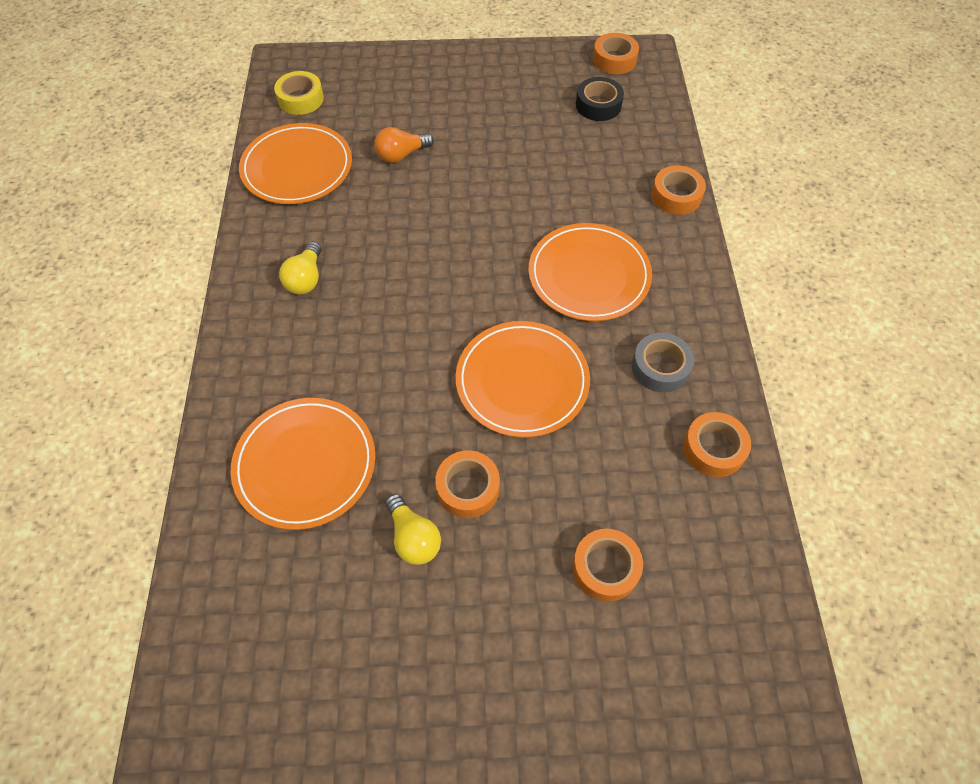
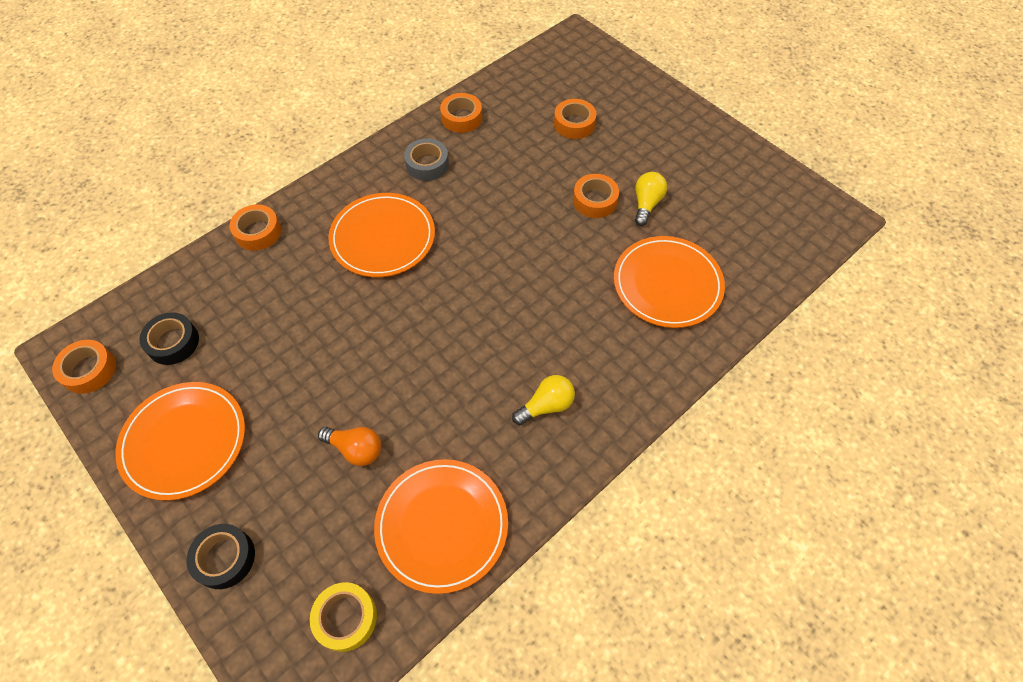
camera: 130 degrees left, 0 degrees up
(399, 68) = (225, 558): none -> black tape
(522, 381) = (502, 220): orange plate -> orange plate (184, 441)

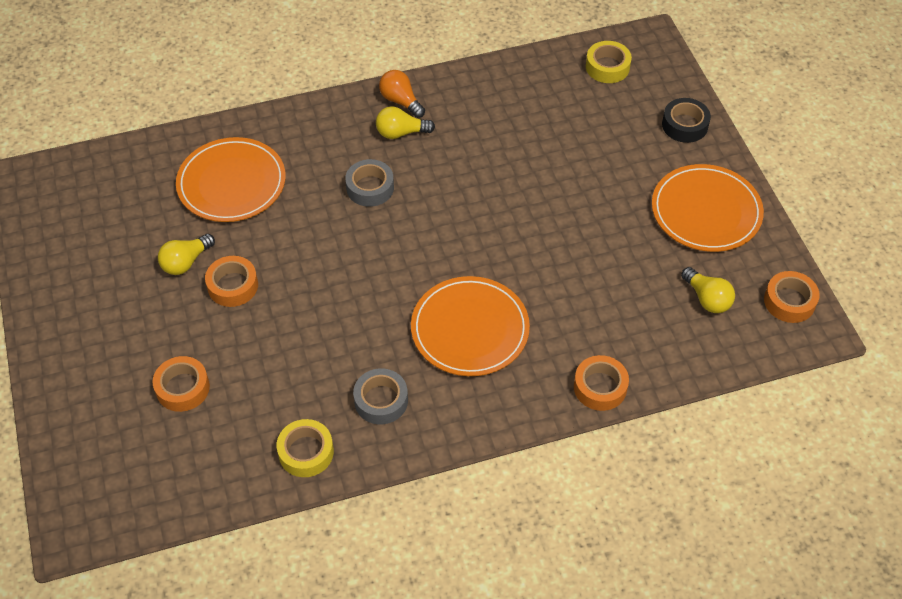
camera: 155 degrees left, 5 degrees down
(173, 342) = (707, 299): black tape -> yellow light bulb
(355, 449) = (566, 157): orange light bulb -> orange light bulb (401, 101)
(442, 525) = (521, 90): orange plate -> none
(461, 118) = (306, 452): orange tape -> yellow tape
(539, 330) = (370, 188): none -> grey tape

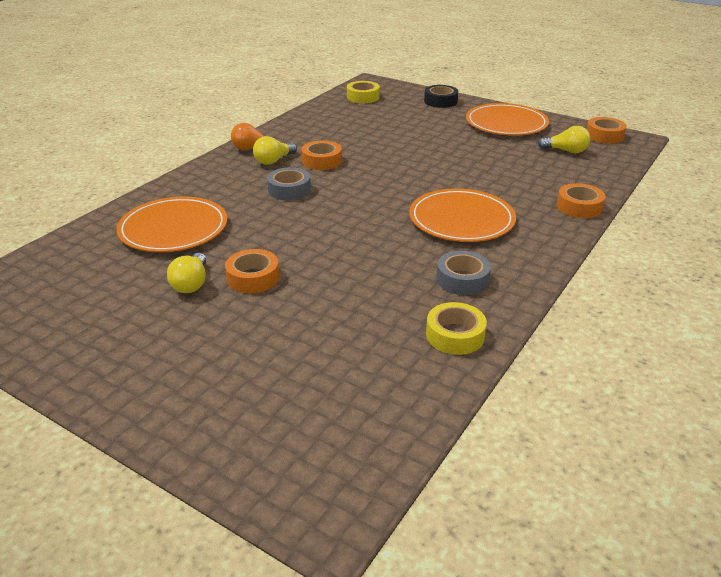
camera: 40 degrees left, 20 degrees down
(182, 388) = (295, 355): orange tape -> orange tape (322, 161)

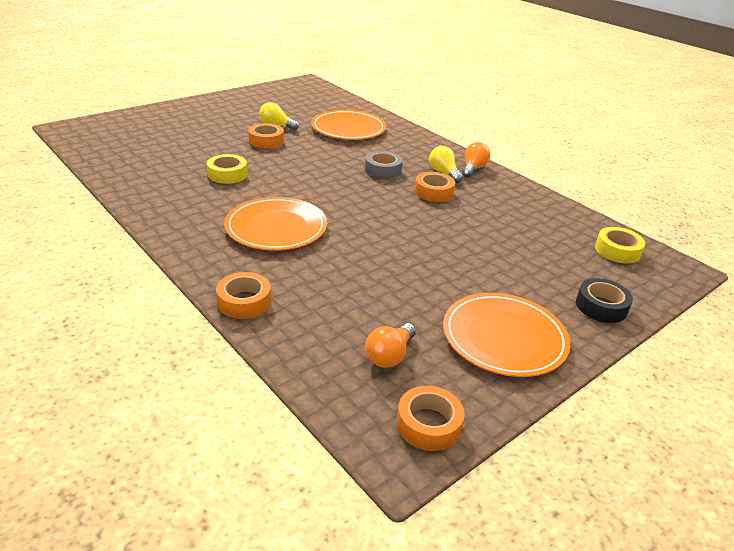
camera: 105 degrees right, 0 degrees up
(455, 335) = (138, 183): yellow tape -> yellow tape (227, 174)
(462, 279) = (191, 202): grey tape -> none
(566, 151) = (389, 355): yellow light bulb -> orange light bulb

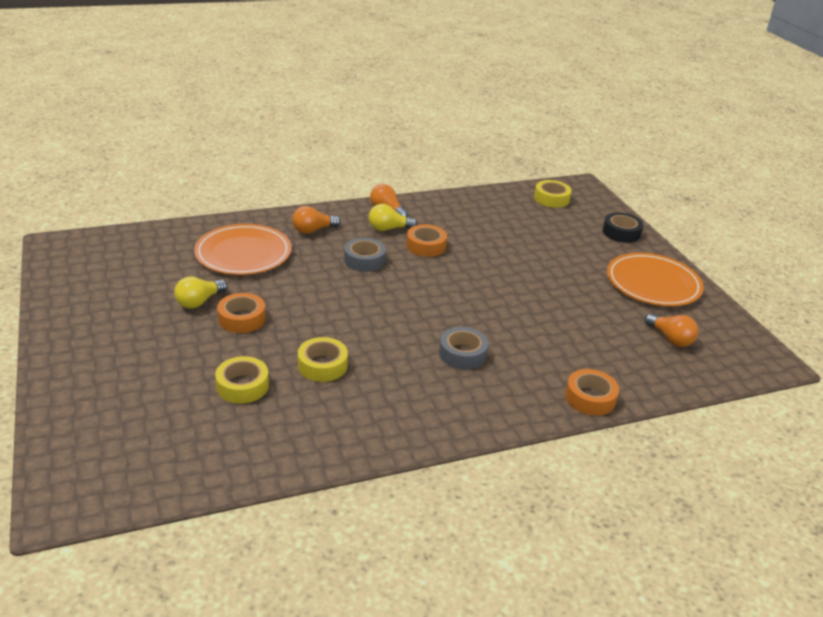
camera: 70 degrees left, 0 degrees up
(190, 153) = (242, 386): none -> yellow tape
(276, 227) = (462, 354): orange plate -> grey tape
(406, 145) = (313, 230): none -> orange light bulb
(428, 424) = (742, 342): orange tape -> none

